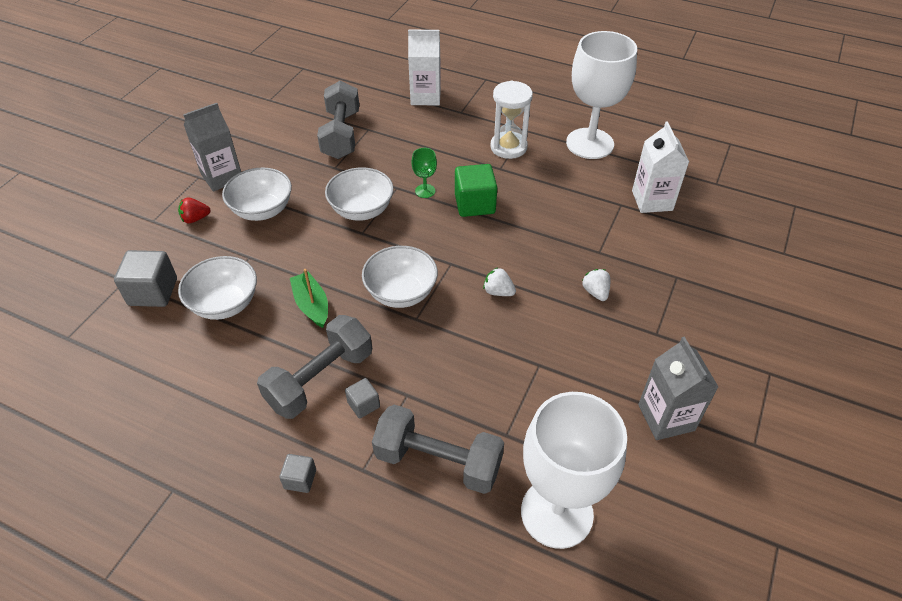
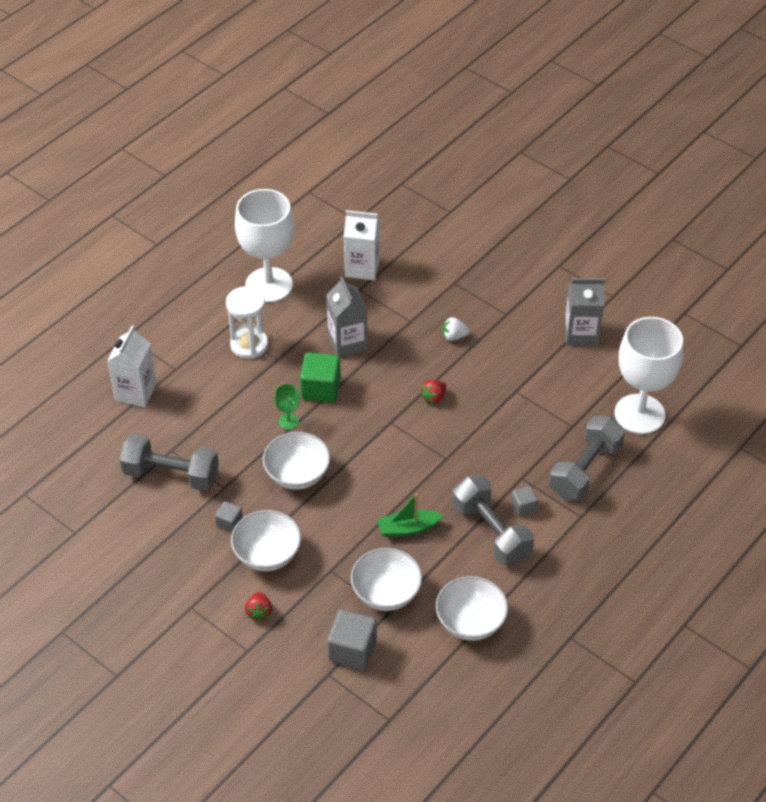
camera: 75 degrees left, 0 degrees up
(222, 177) = (200, 586): grey carton -> grey carton (347, 342)
(300, 479) = (580, 555): grey cube -> grey cube (229, 523)
(401, 293) = (414, 463): white bowl -> white bowl (470, 622)
(498, 291) = (433, 397): white strawberry -> red strawberry

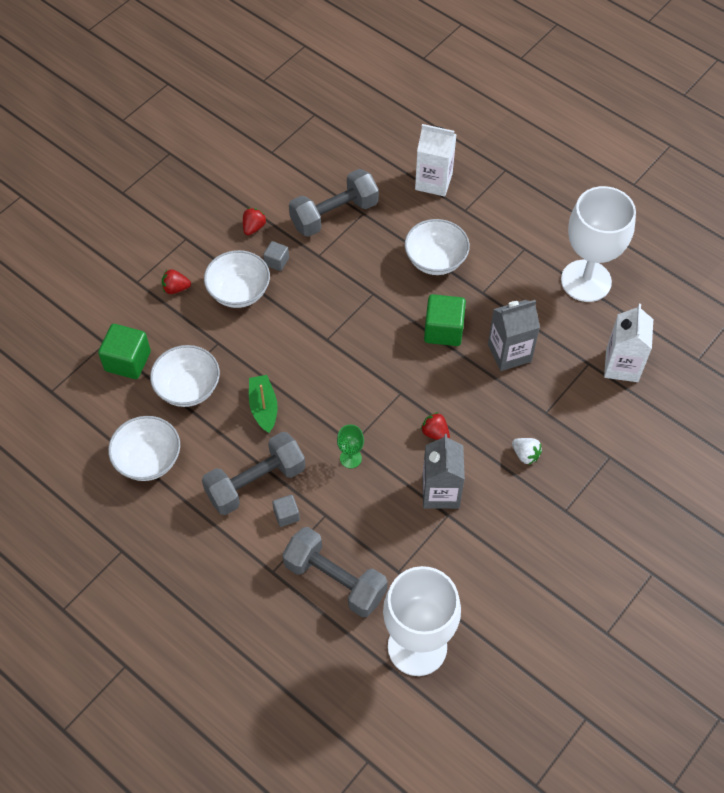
camera: 90 degrees right, 10 degrees up
(171, 474) = (334, 215): grey dumbbell -> grey dumbbell turned 45 degrees clockwise
(181, 545) = (254, 227): none -> red strawberry
(249, 345) = (499, 267): white hourglass -> none
(288, 421) = (399, 304): green goblet -> green goblet (350, 458)
(297, 474) = (332, 313): white bowl -> white bowl (435, 260)
(352, 650) = (128, 361): grey cube -> green cube
(454, 336) = (525, 455): white strawberry -> white strawberry turned 135 degrees clockwise
(581, 334) = (540, 590): grey carton -> grey carton (440, 492)

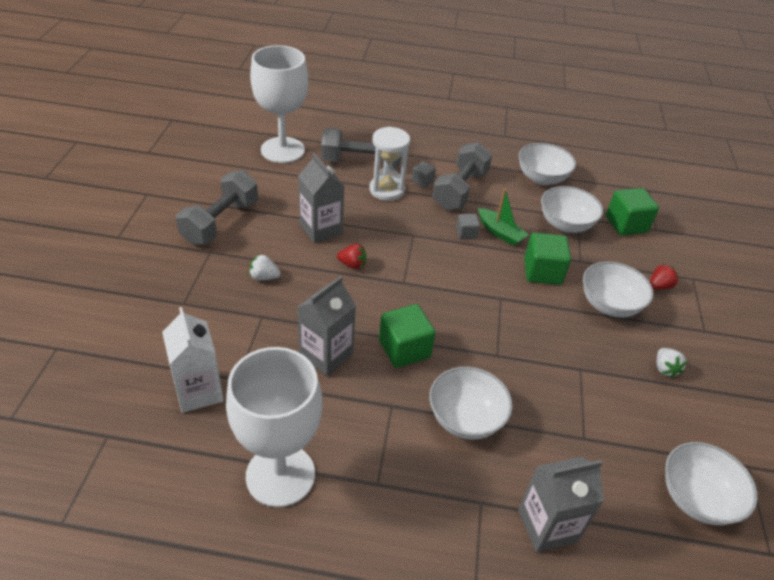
camera: 145 degrees right, 15 degrees down
(254, 227) = (665, 369): red strawberry -> white strawberry
(265, 347) = (542, 272): none -> green cube
(276, 261) = (609, 345): grey cube -> grey cube (466, 233)
(326, 153) = (696, 498): none -> white bowl
(334, 215) = (609, 421): grey dumbbell -> grey dumbbell (220, 222)
(336, 519) = (386, 190): none -> white hourglass
(350, 458) = (406, 225): green goblet -> none
(433, 181) = (547, 526): white carton -> grey carton

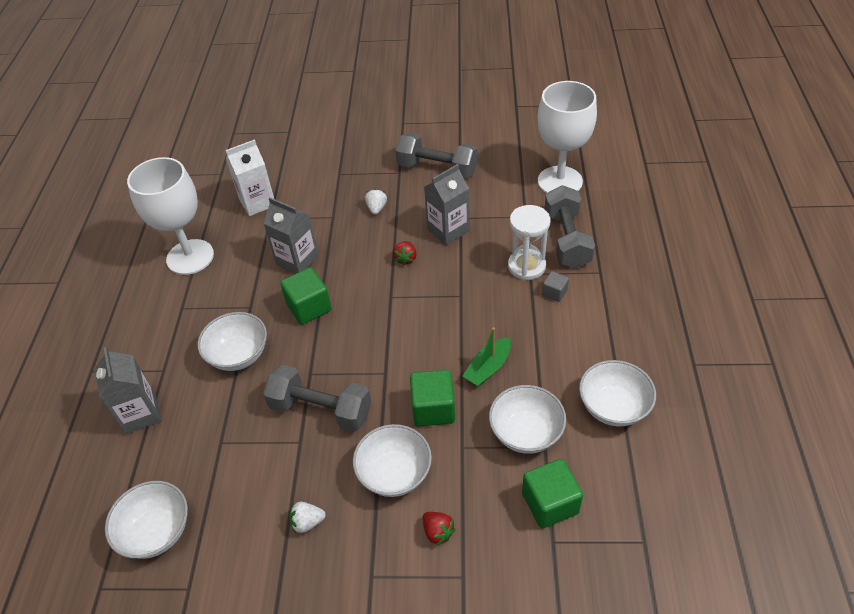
camera: 90 degrees right, 5 degrees up
(460, 190) = (552, 327): grey dumbbell -> grey dumbbell (321, 409)
(466, 233) = (477, 338): grey cube -> none

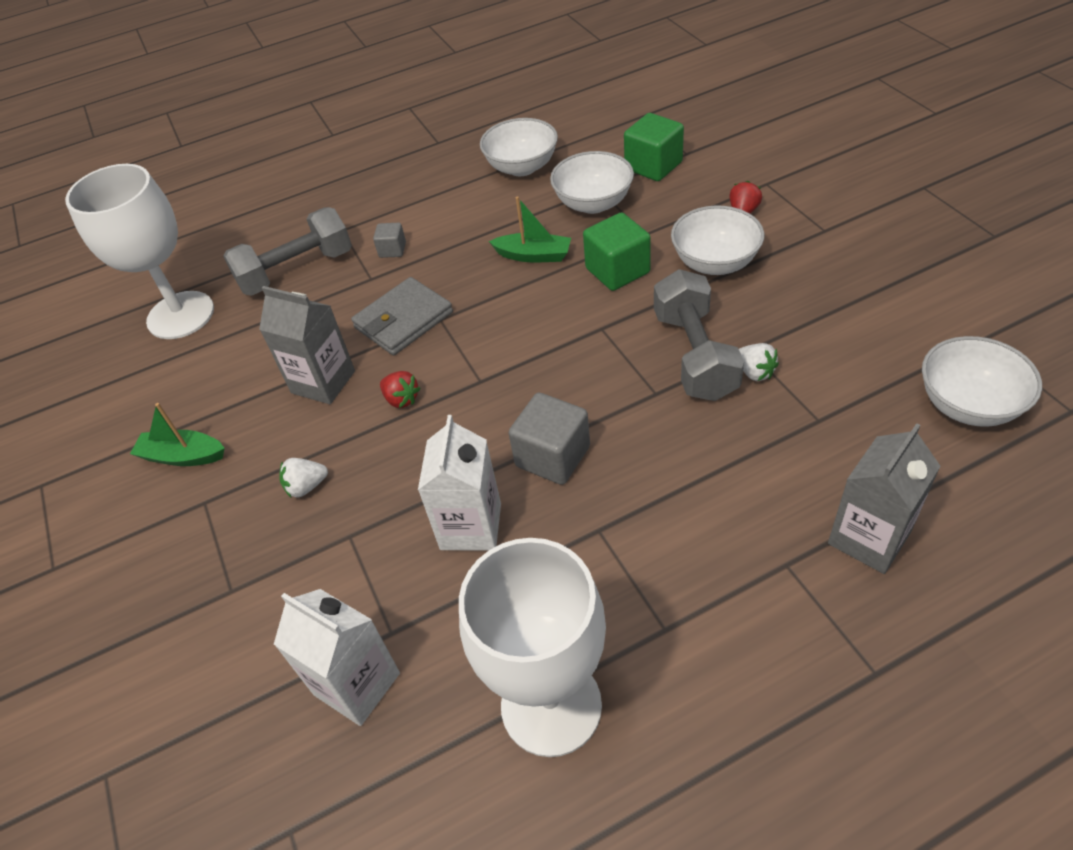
camera: 115 degrees left, 0 degrees up
(239, 355) = (688, 486): white bowl -> none
(297, 260) = (471, 526): grey carton -> white carton
(307, 522) = (825, 294): white strawberry -> white strawberry (754, 372)
(309, 307) = (552, 456): green cube -> grey cube
(405, 259) = (401, 399): red strawberry -> red strawberry turned 60 degrees clockwise
(437, 169) = (183, 456): grey dumbbell -> green boat
(474, 278) = (403, 320): none -> grey wallet
(526, 266) = (359, 285): white hourglass -> none

